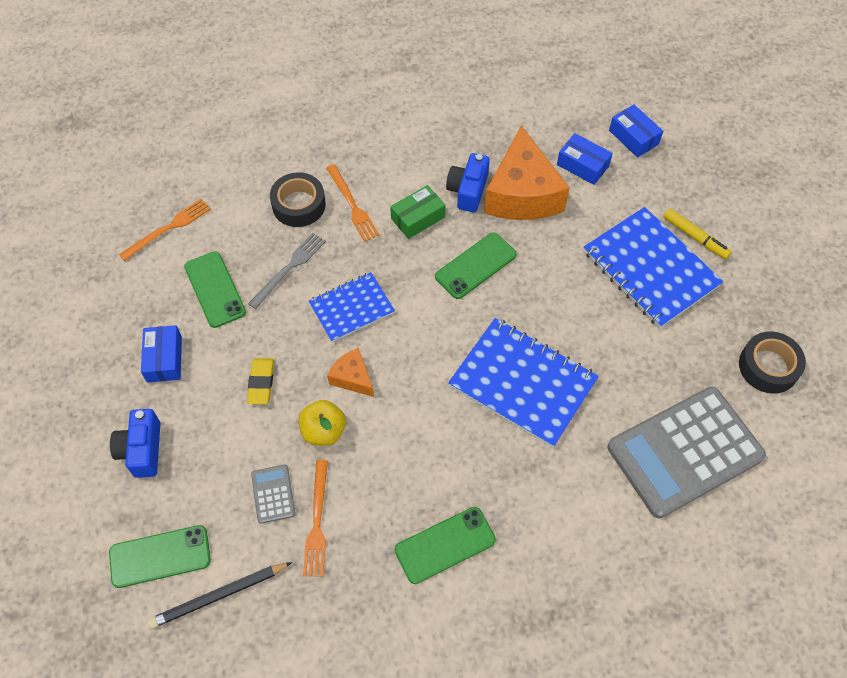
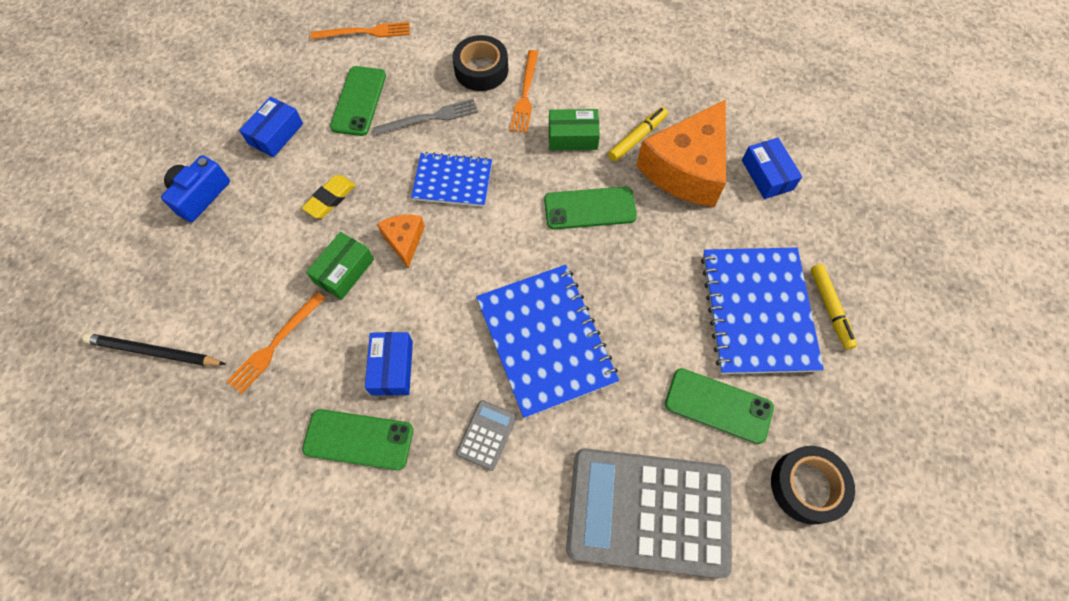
camera: 35 degrees right, 5 degrees up
(160, 556) = (141, 289): green phone -> green phone (718, 405)
(273, 494) = (262, 297): grey calculator -> grey calculator (486, 435)
(323, 431) = (344, 271): yellow apple -> green box
(468, 190) = (637, 138): blue camera -> yellow marker
(633, 137) = (841, 176): blue box -> blue box (392, 367)

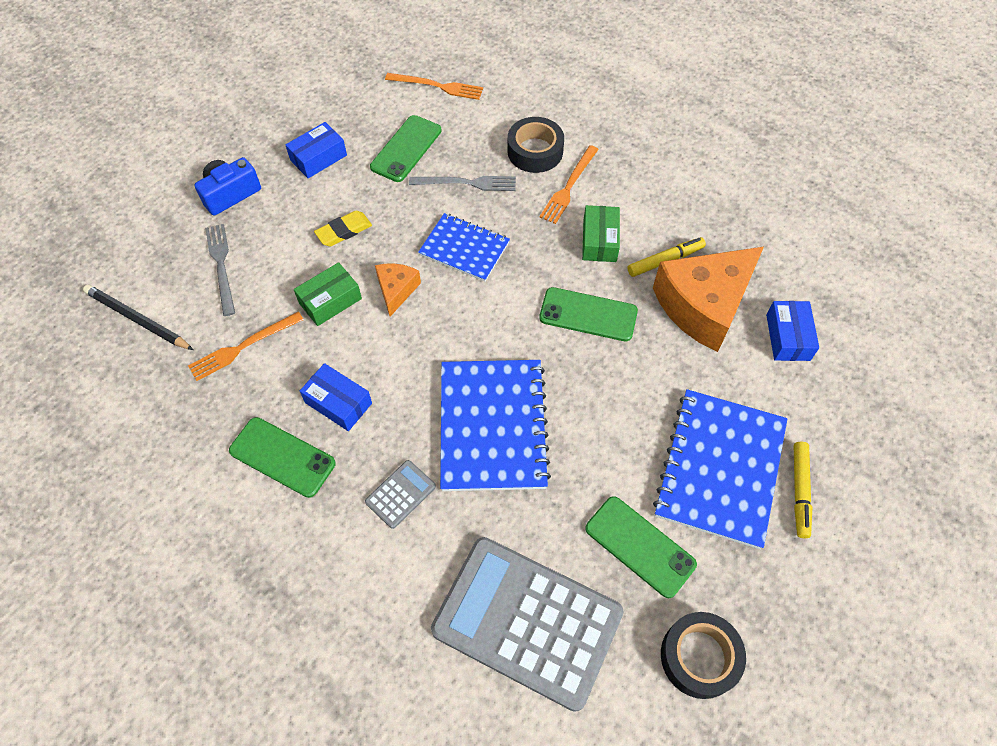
camera: 20 degrees right, 5 degrees down
(220, 270) = (221, 266): none -> grey fork
(392, 367) = (338, 403): blue box -> blue box turned 75 degrees counterclockwise
(572, 137) = (599, 241): green box -> green box turned 75 degrees clockwise

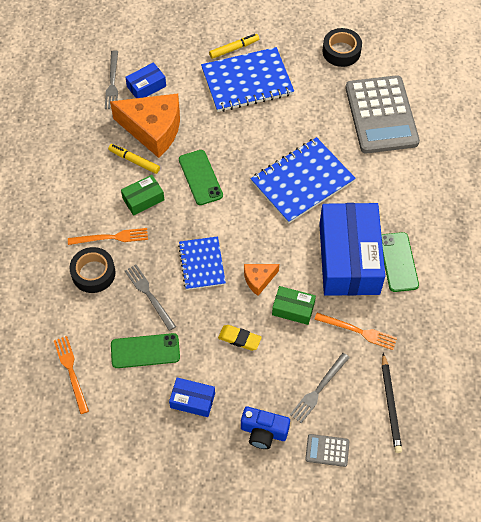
camera: 125 degrees left, 0 degrees up
(338, 403) = (349, 258): blue box -> blue box, size x2.26
(400, 494) = (370, 197): grey calculator -> grey calculator (327, 450)
(640, 546) = (312, 93): green phone -> none
(819, 303) = (112, 82): none -> grey fork

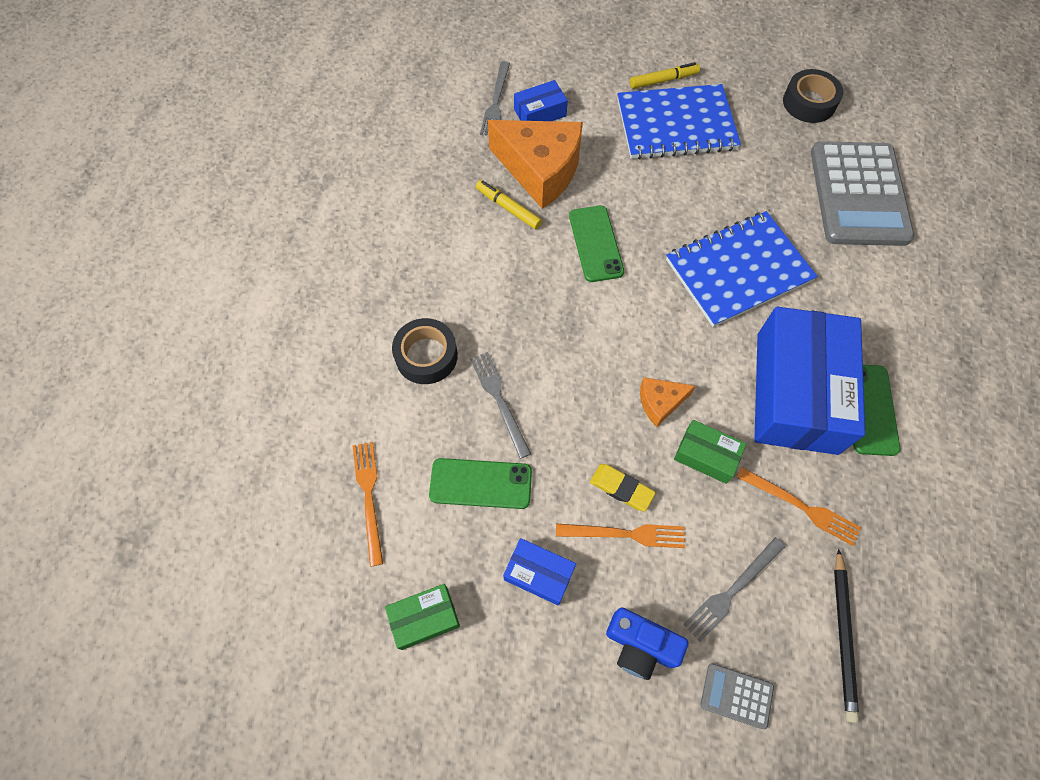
camera: 10 degrees right, 5 degrees up
(111, 237) = (459, 308): orange fork -> orange fork (625, 534)
(143, 199) = (512, 262): green box -> green box (424, 618)
(202, 264) = (581, 366): blue notebook -> none

